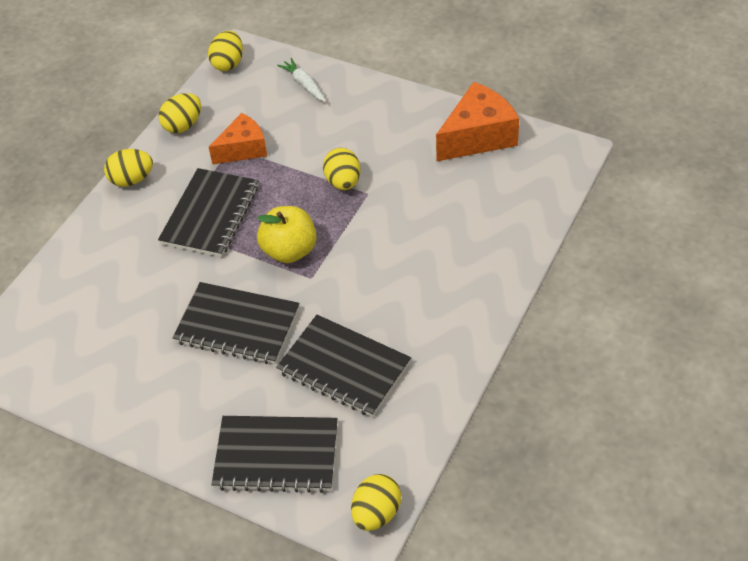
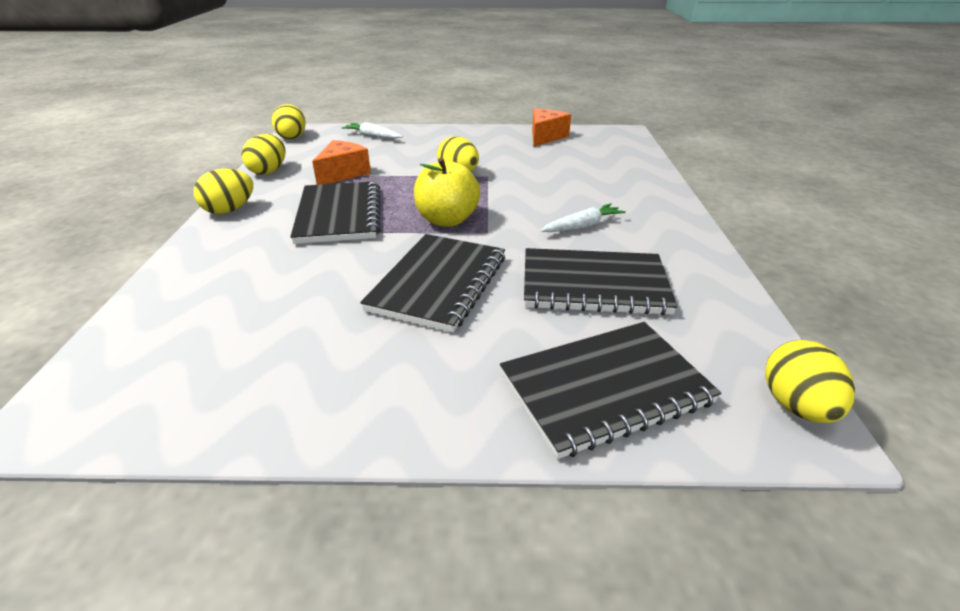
camera: 30 degrees left, 15 degrees down
(237, 325) = (438, 283): black notebook -> black notebook turned 60 degrees counterclockwise
(393, 297) = (582, 226): none -> white carrot
(478, 136) = (545, 137): orange cheese -> orange cheese, size x0.67

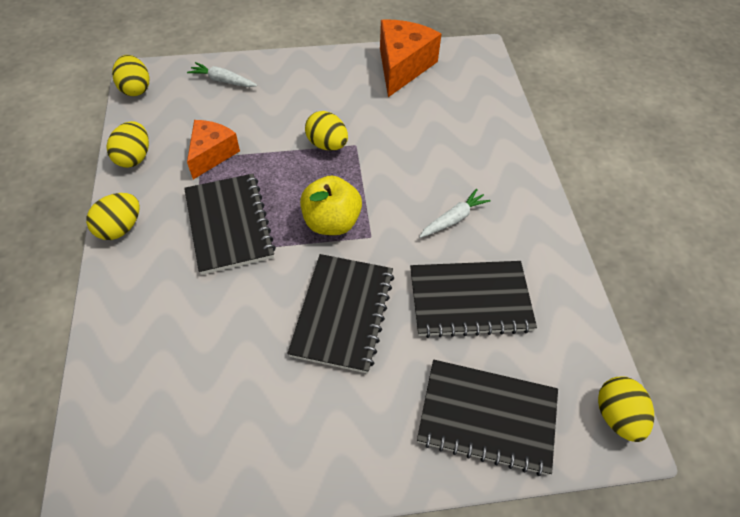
camera: 10 degrees left, 20 degrees up
(545, 137) = (402, 67): orange cheese -> orange cheese, size x1.50
(605, 388) = (487, 417): black notebook -> black notebook turned 45 degrees clockwise

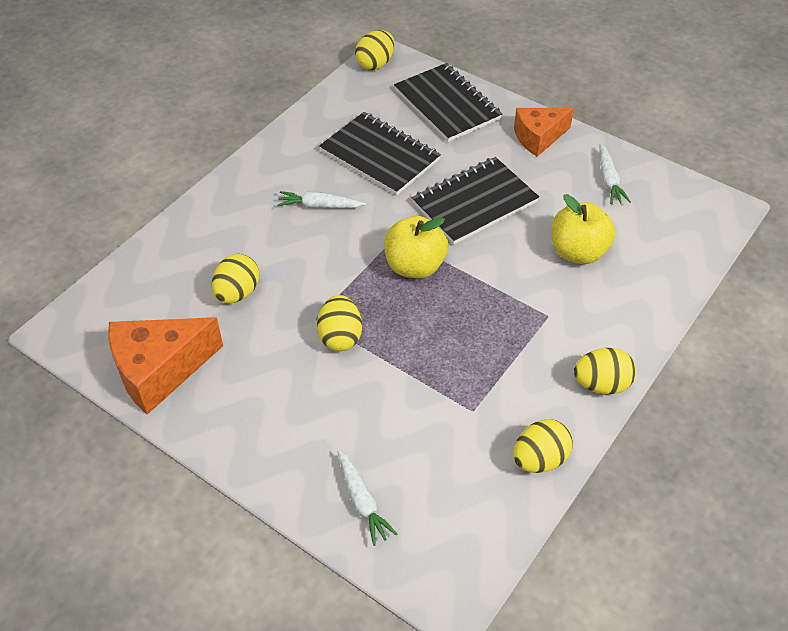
camera: 135 degrees left, 5 degrees down
(136, 89) = (473, 570): yellow egg -> yellow egg (237, 293)
(212, 154) = (458, 405): orange cheese -> orange cheese (538, 137)
(212, 329) = (578, 252): none -> yellow apple
(229, 225) = (501, 321): black notebook -> none
(240, 445) = (609, 180): none -> white carrot

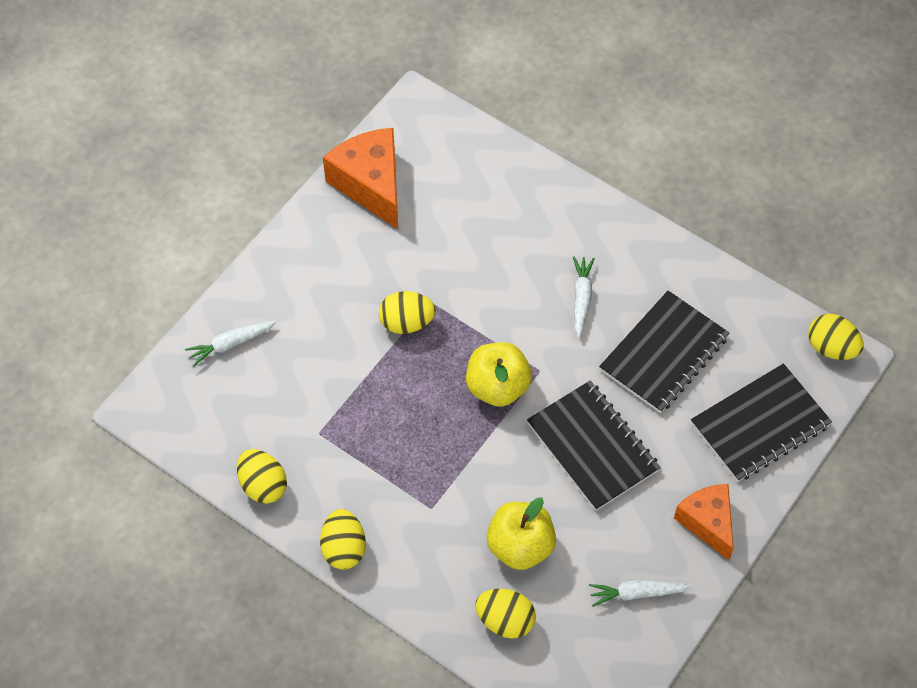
camera: 90 degrees right, 10 degrees up
(237, 293) = (461, 235): yellow egg -> yellow egg (505, 620)

